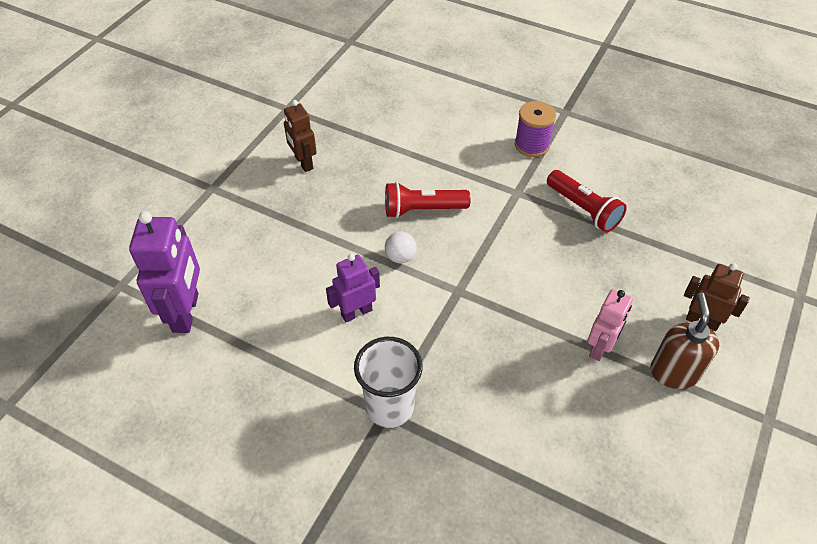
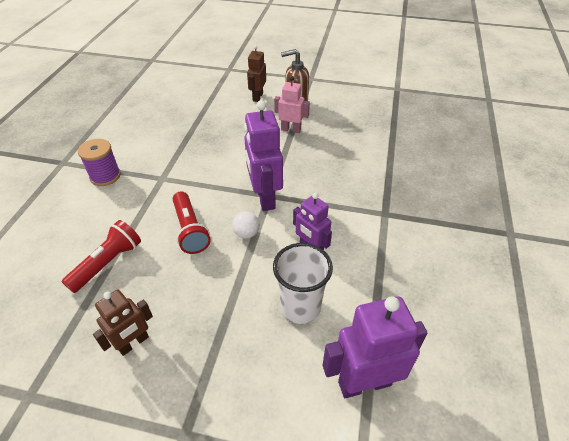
camera: 105 degrees left, 5 degrees down
(390, 407) = (379, 212): white cup -> white cup (300, 307)
(454, 285) = (264, 198): none -> purple robot
(584, 209) = (176, 144): red flashlight -> red flashlight (108, 263)

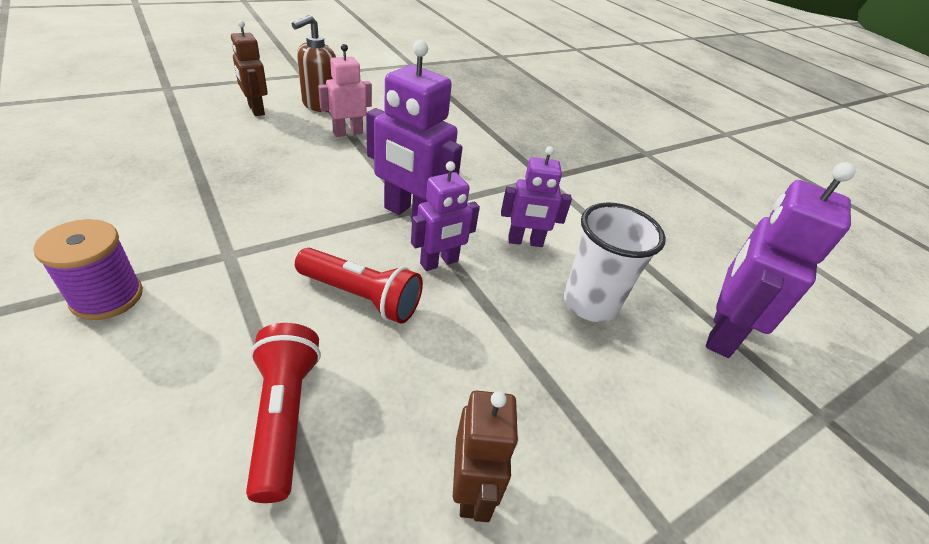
camera: 50 degrees left, 5 degrees down
(246, 233) = (439, 263): white ball -> purple robot

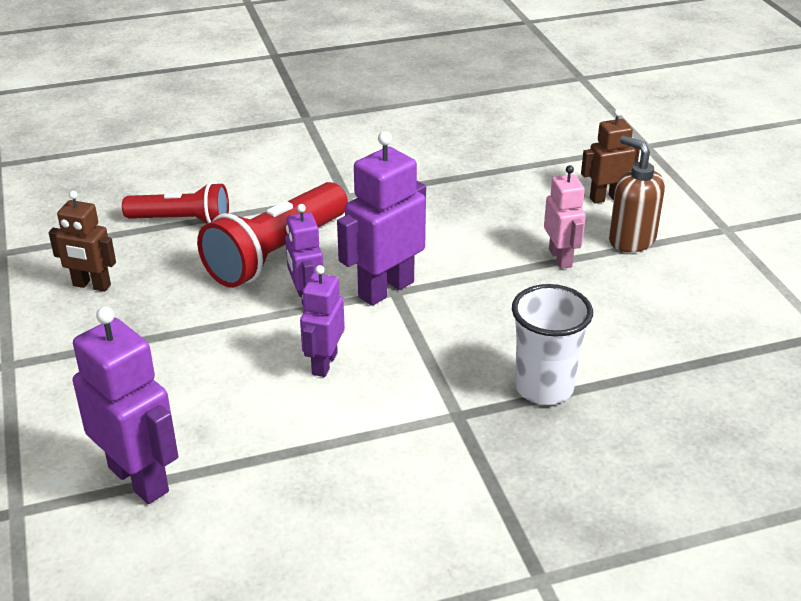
camera: 110 degrees right, 5 degrees down
(107, 297) = (311, 155): purple spool -> none
(361, 296) = (276, 254): red flashlight -> red flashlight, size x1.56
(590, 303) = (218, 388): white cup -> white cup (544, 388)

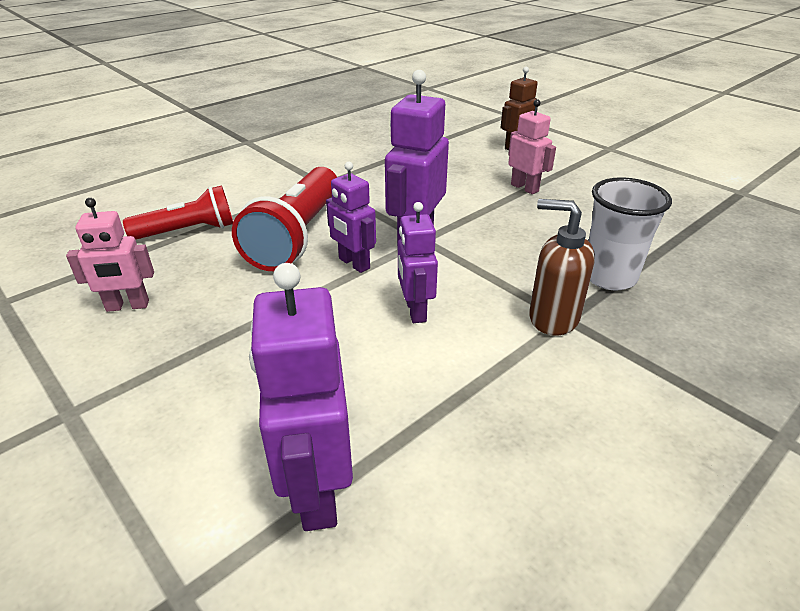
camera: 25 degrees left, 0 degrees up
(91, 285) = (127, 306): brown robot -> pink robot
(139, 479) = (316, 490): purple robot -> purple robot turned 120 degrees counterclockwise
(631, 240) = (559, 167): brown soap dispenser -> brown soap dispenser (553, 318)

